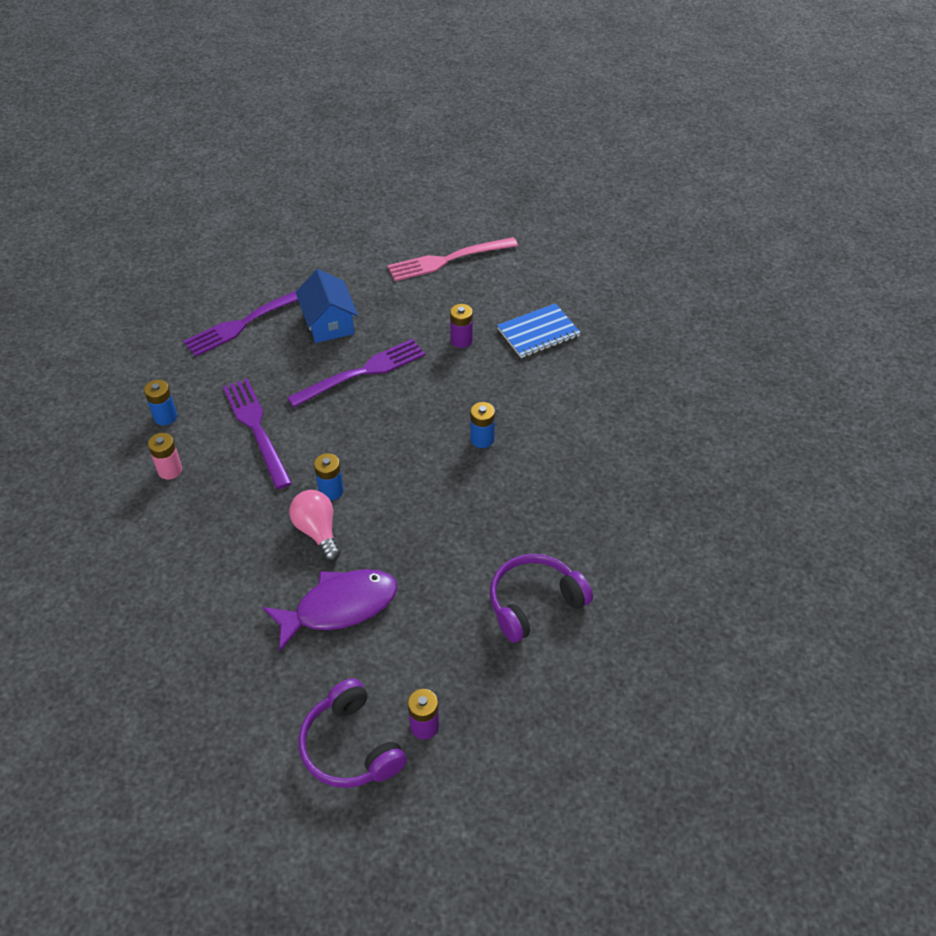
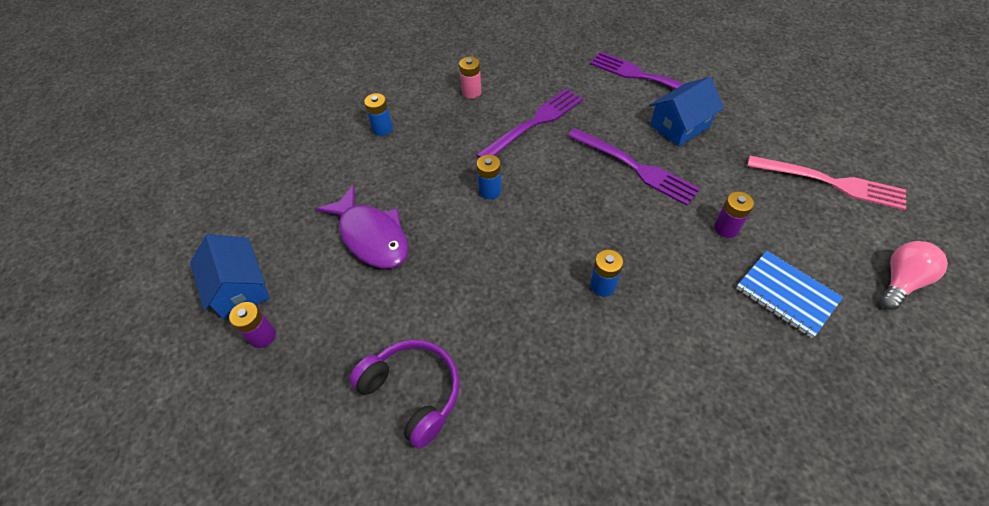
camera: 75 degrees right, 5 degrees up
(165, 417) = (521, 71): blue battery -> blue battery (382, 129)
(317, 531) = (444, 196): pink light bulb -> pink light bulb (900, 282)
(351, 746) = (239, 288): purple headphones -> blue house
(447, 260) = (831, 183): pink fork -> pink fork turned 150 degrees clockwise

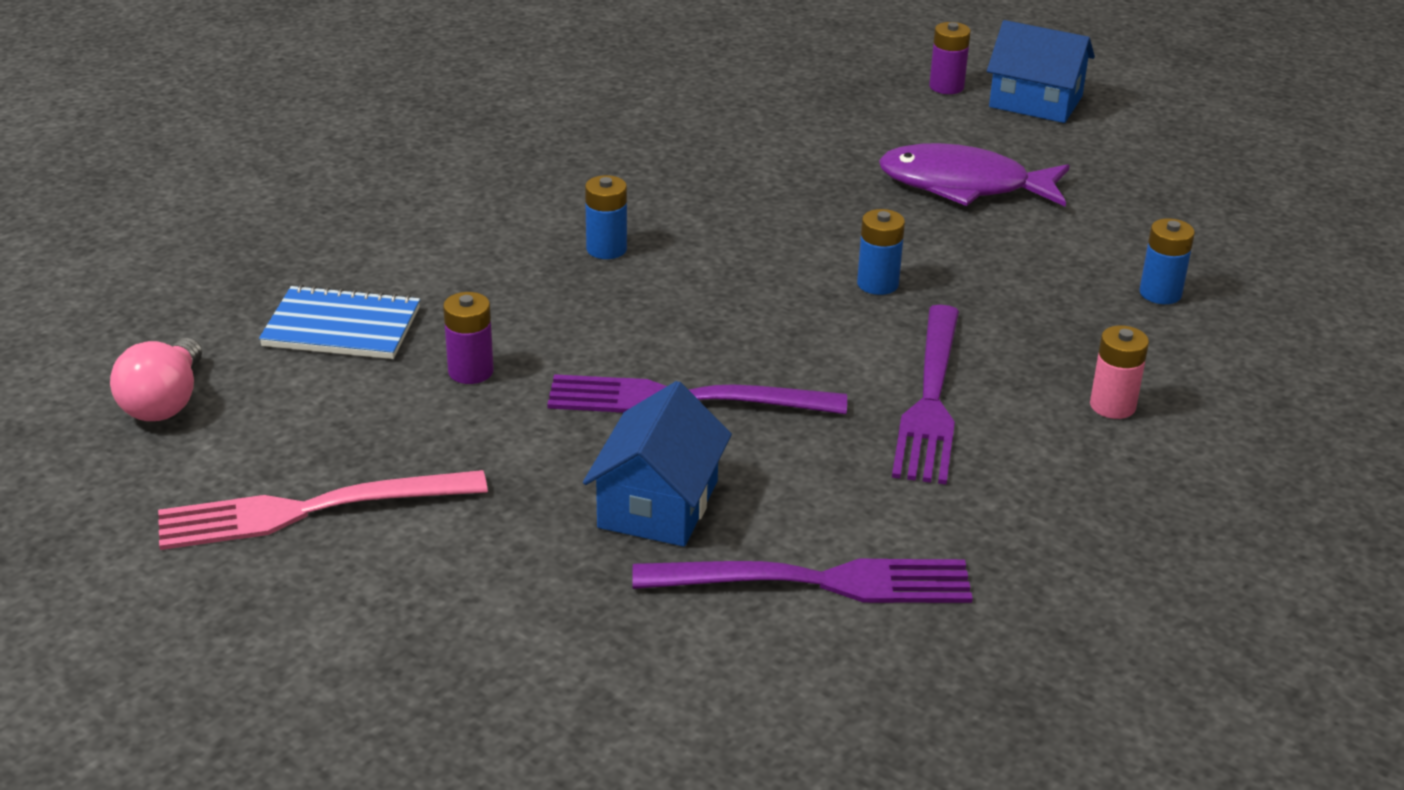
camera: 140 degrees right, 20 degrees down
(413, 393) = (734, 109): purple headphones -> none

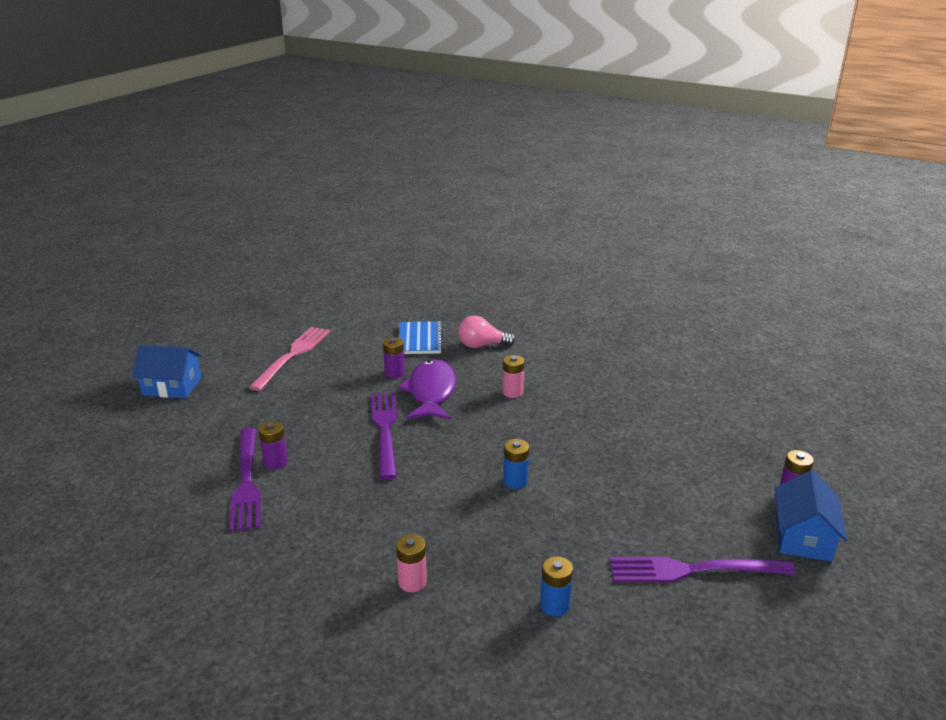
camera: 80 degrees right, 5 degrees down
(164, 403) = (358, 316): pink light bulb -> pink light bulb (482, 345)
(308, 511) = (293, 355): pink fork -> pink fork turned 45 degrees clockwise
(606, 249) = (512, 392): blue battery -> pink battery
(658, 504) = (302, 432): blue house -> blue house (172, 386)
(757, 542) = (275, 462): none -> purple battery
(931, 400) = (401, 508): purple fork -> purple fork (692, 570)
(964, 186) = (652, 508): purple fish -> purple fish (431, 392)

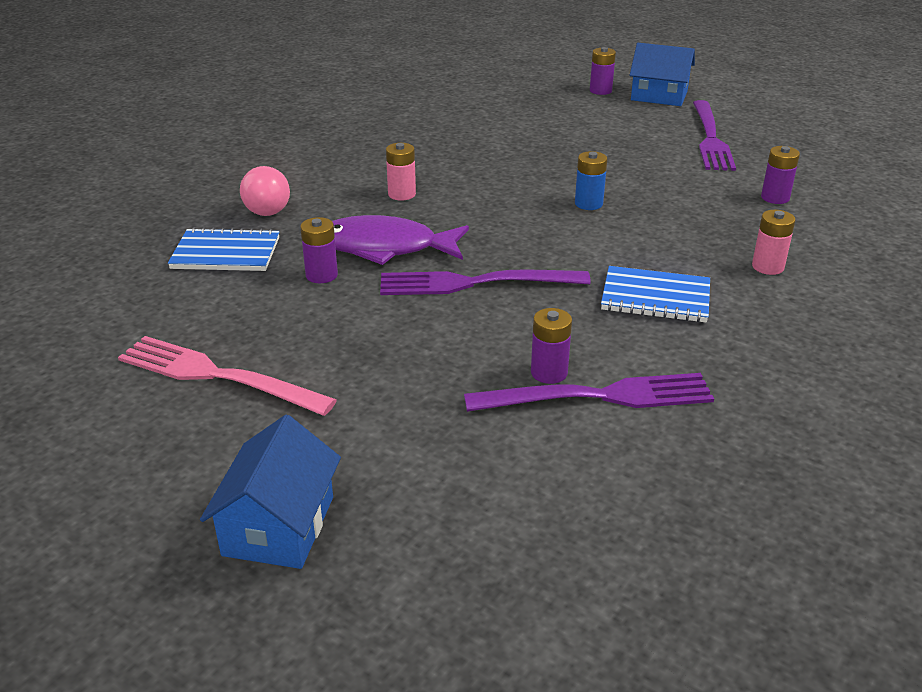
camera: 85 degrees left, 5 degrees up
(363, 512) = (655, 297): none -> blue notebook
(554, 605) = (775, 198): blue battery -> purple battery

